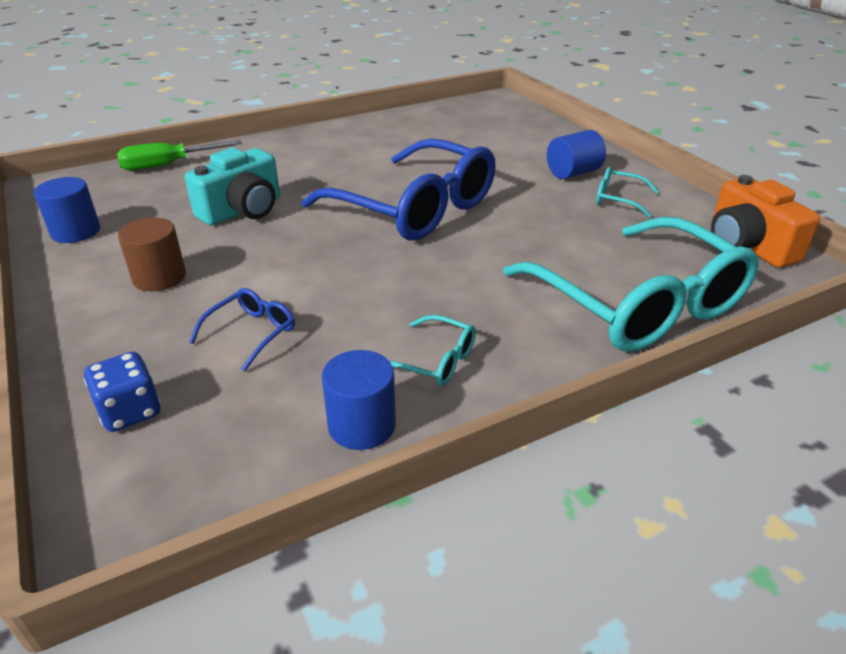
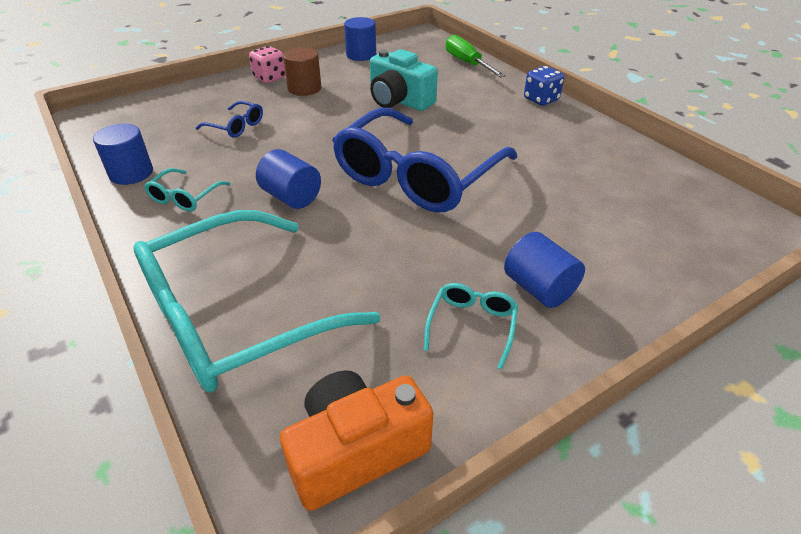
camera: 85 degrees right, 5 degrees up
(94, 311) = (270, 78): none -> pink dice
(130, 411) = (174, 104): blue dice -> blue dice (541, 99)
(444, 280) = (291, 197): none -> blue cylinder

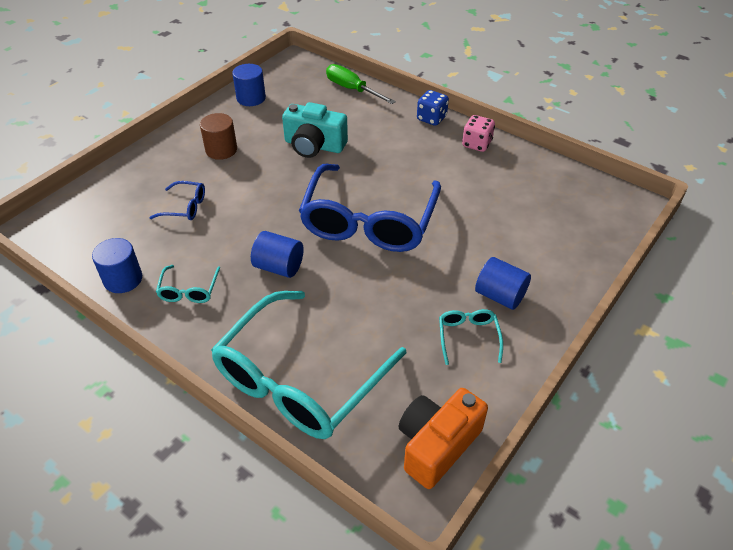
camera: 20 degrees left, 5 degrees up
(270, 78) = (180, 144): pink dice -> pink dice (476, 144)

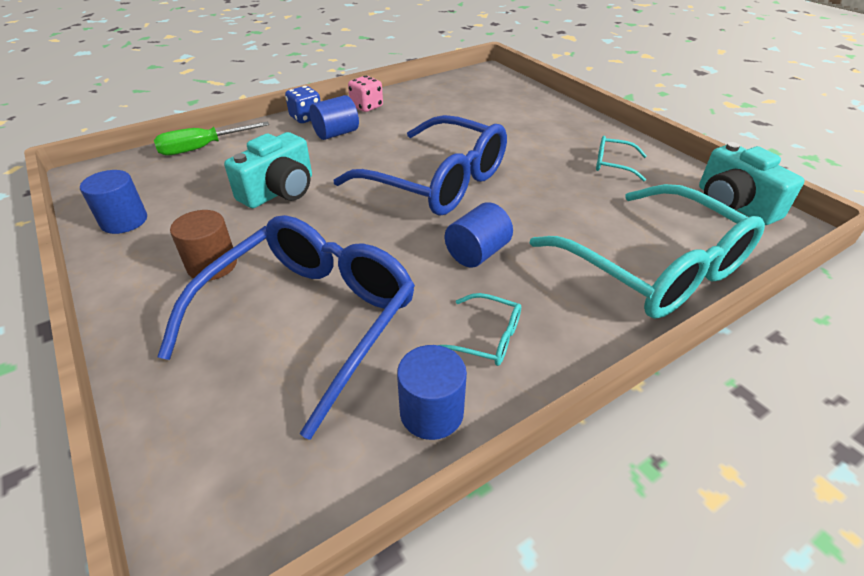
camera: 70 degrees left, 5 degrees down
(185, 207) = (310, 319): blue glasses -> blue glasses, size x2.47
(437, 445) = (733, 205): orange camera -> turquoise camera
(500, 295) = (568, 140): blue cylinder -> blue cylinder (336, 133)

